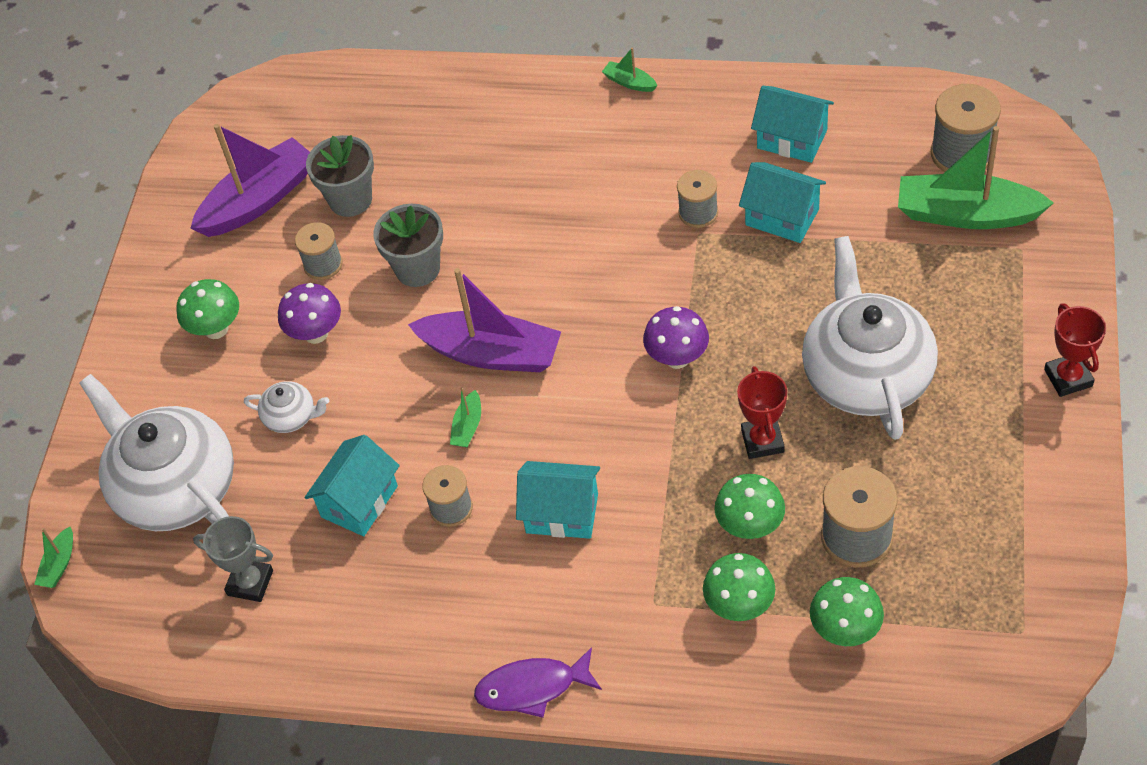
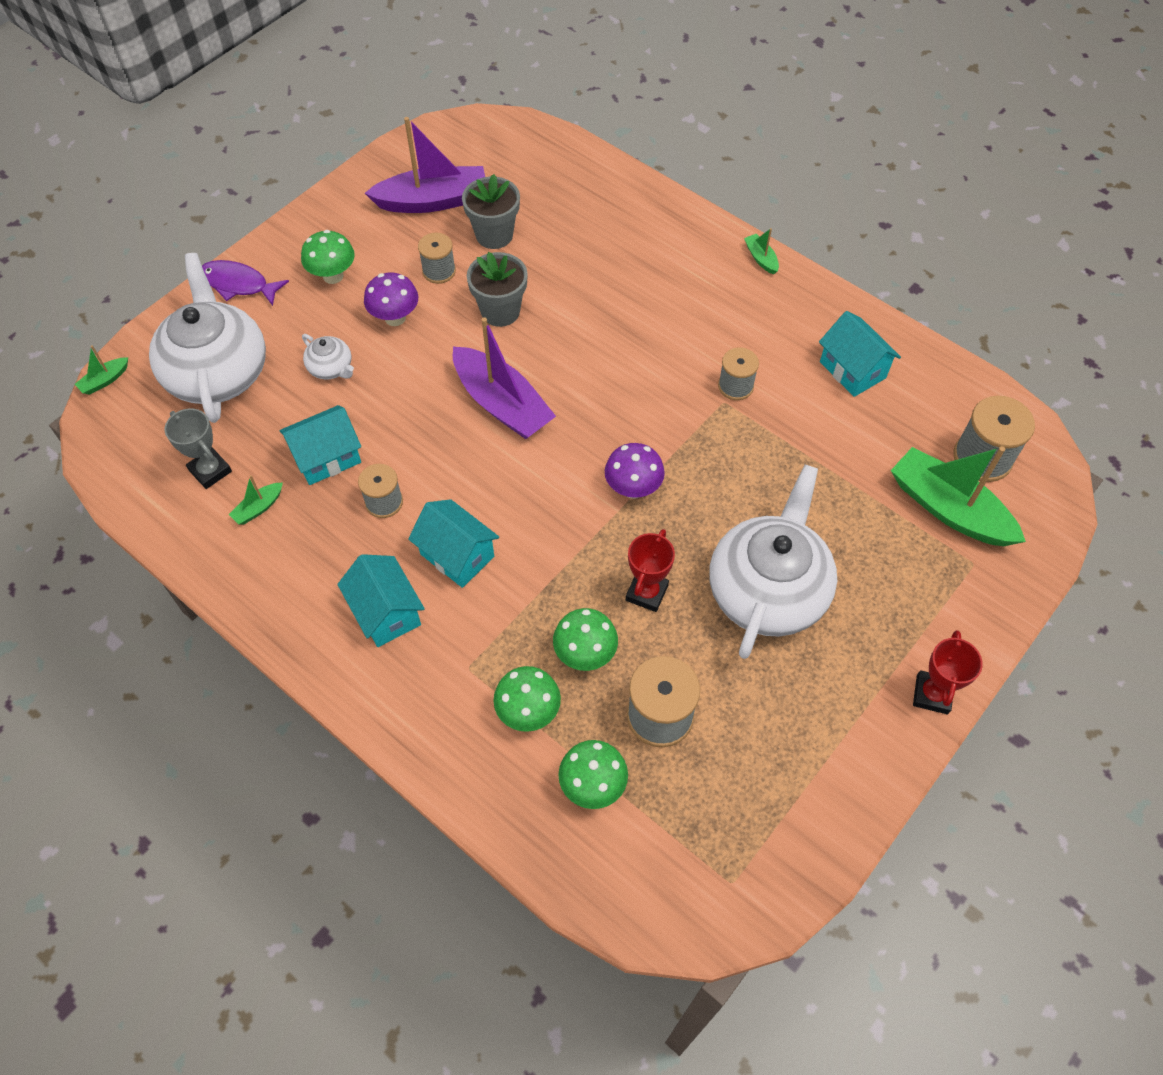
camera: 25 degrees right, 5 degrees up
(468, 426) = (443, 448): green boat -> green boat (258, 508)
(532, 687) = (332, 674): purple fish -> purple fish (238, 284)
(782, 217) = (797, 426): turquoise house -> turquoise house (386, 612)

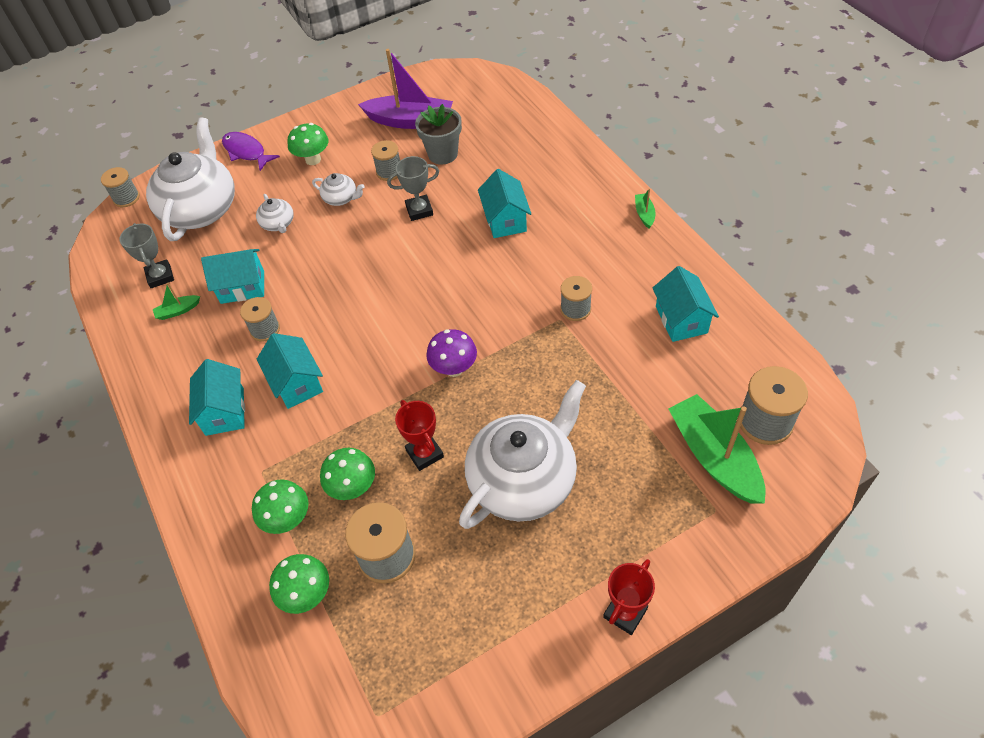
camera: 25 degrees right, 5 degrees down
(105, 380) = (126, 198): green boat -> grey spool
(395, 318) = (341, 198): purple mushroom -> white teapot
(500, 311) = (419, 210): grey flower pot -> grey trophy
(502, 404) = (386, 279): purple boat -> none
(608, 300) = (505, 220): none -> turquoise house
(647, 593) = (424, 453): red trophy -> red trophy turned 75 degrees counterclockwise

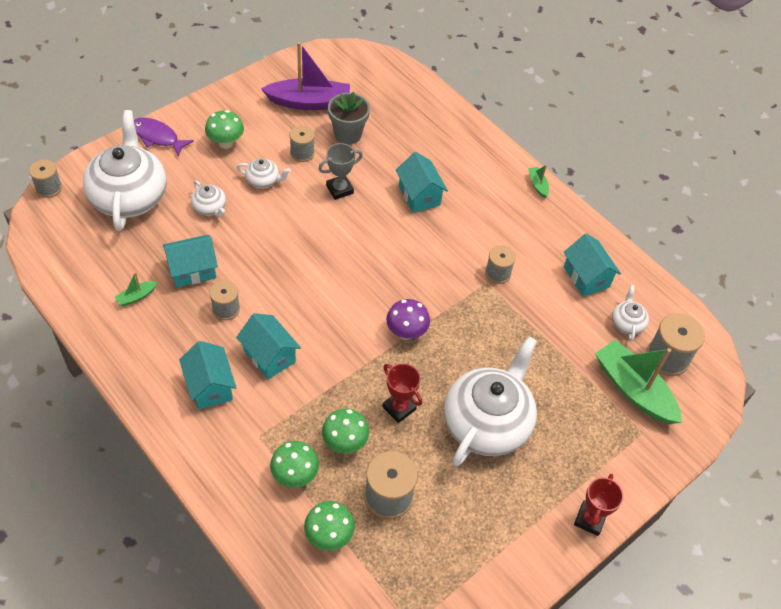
camera: 20 degrees left, 0 degrees up
(160, 276) = (108, 264): grey trophy -> none
(721, 376) = (627, 323): none -> white teapot

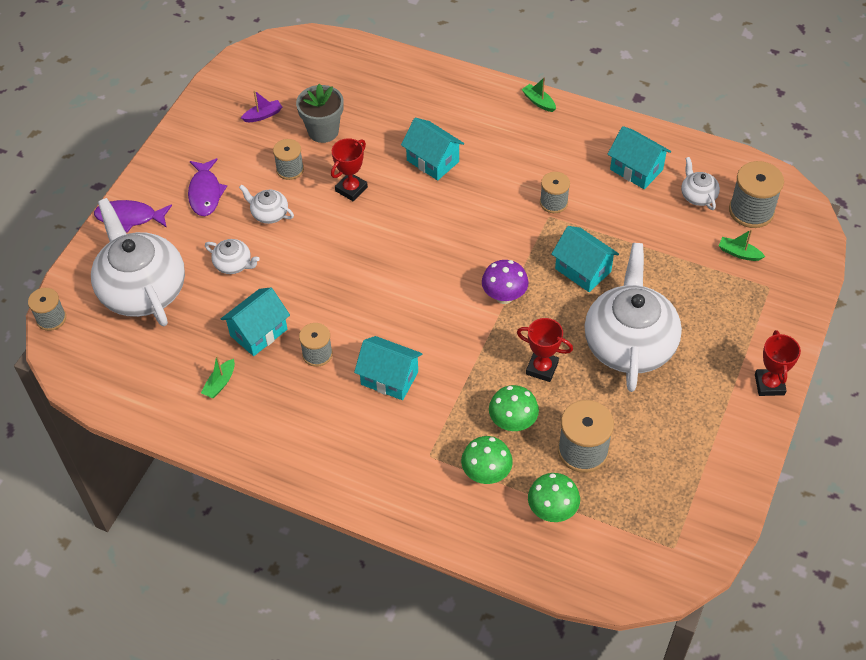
camera: 20 degrees left, 0 degrees up
(210, 386) = (352, 433): turquoise house -> turquoise house (583, 270)
(226, 143) = (205, 193): green mushroom -> purple fish
(263, 180) = (269, 214): white teapot -> white teapot turned 135 degrees counterclockwise
(309, 102) = (263, 115): purple boat -> purple boat, size x0.43
(339, 189) = (351, 189): grey trophy -> red trophy
(633, 389) = (739, 253): green boat -> green boat, size x0.43

